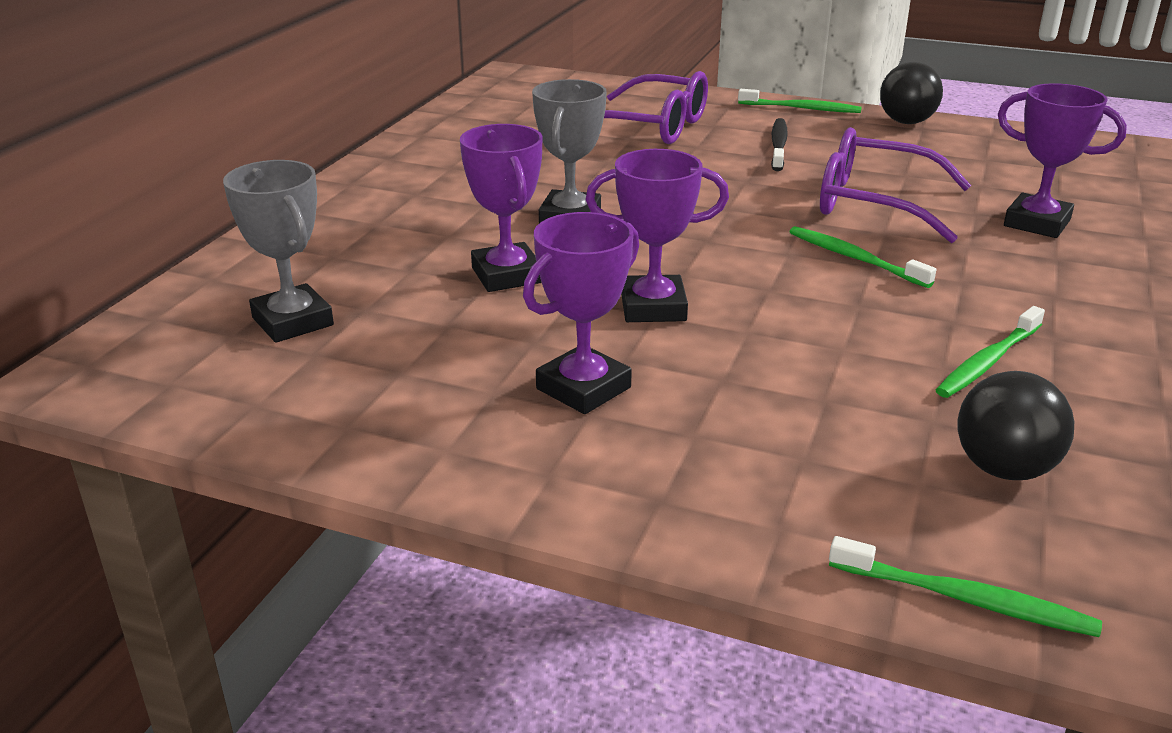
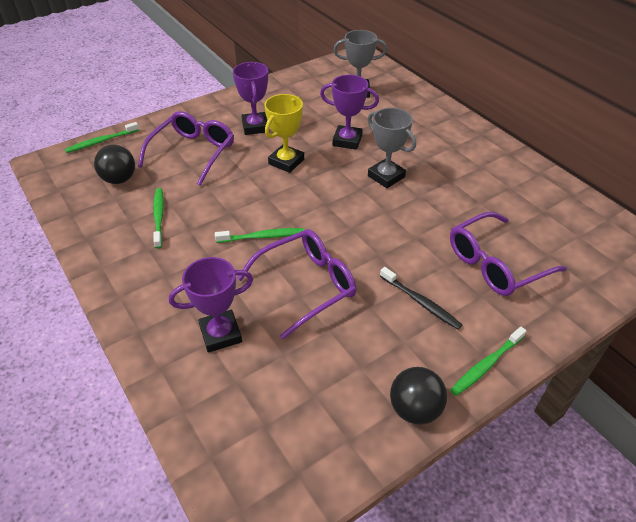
camera: 125 degrees right, 15 degrees up
(653, 307) = (286, 162): purple trophy -> yellow trophy
(781, 422) = (193, 153): none -> purple glasses

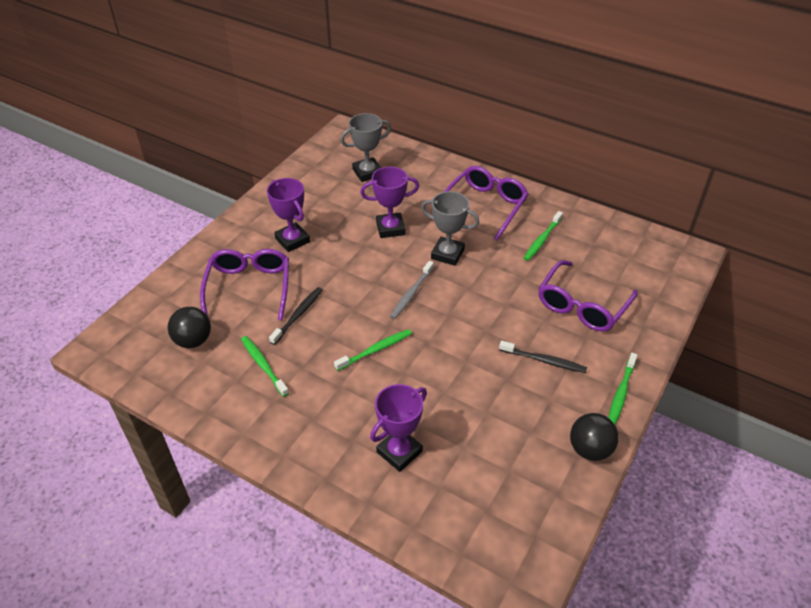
camera: 25 degrees left, 0 degrees up
(101, 141) = (141, 306): green toothbrush -> green toothbrush (542, 240)
(217, 186) = (298, 315): none -> black toothbrush
(286, 162) = (347, 268): yellow trophy -> none
(306, 285) = (443, 381): purple glasses -> purple glasses (485, 206)
(328, 200) = (411, 294): none -> grey toothbrush

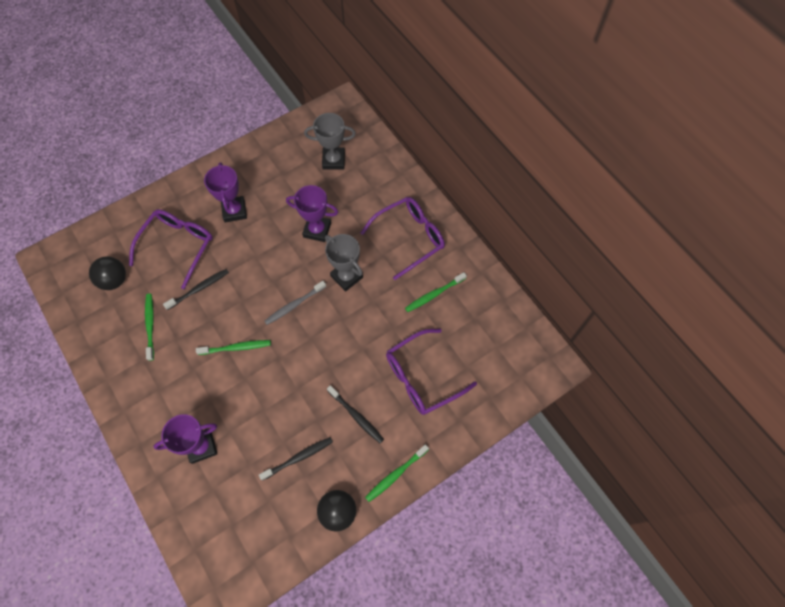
camera: 25 degrees right, 20 degrees up
(513, 419) = (299, 457): none -> black toothbrush

